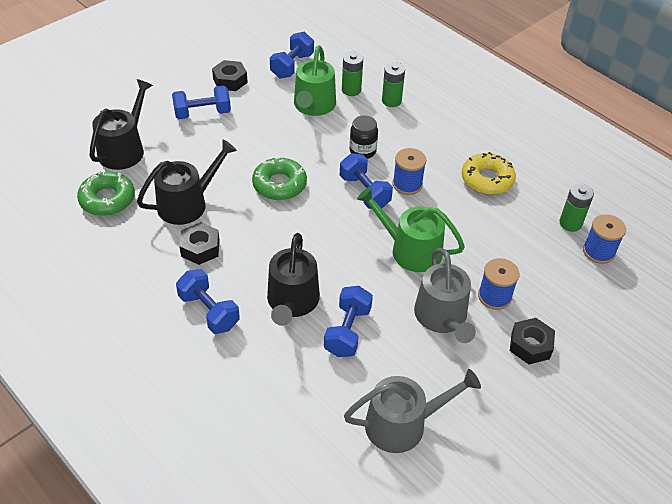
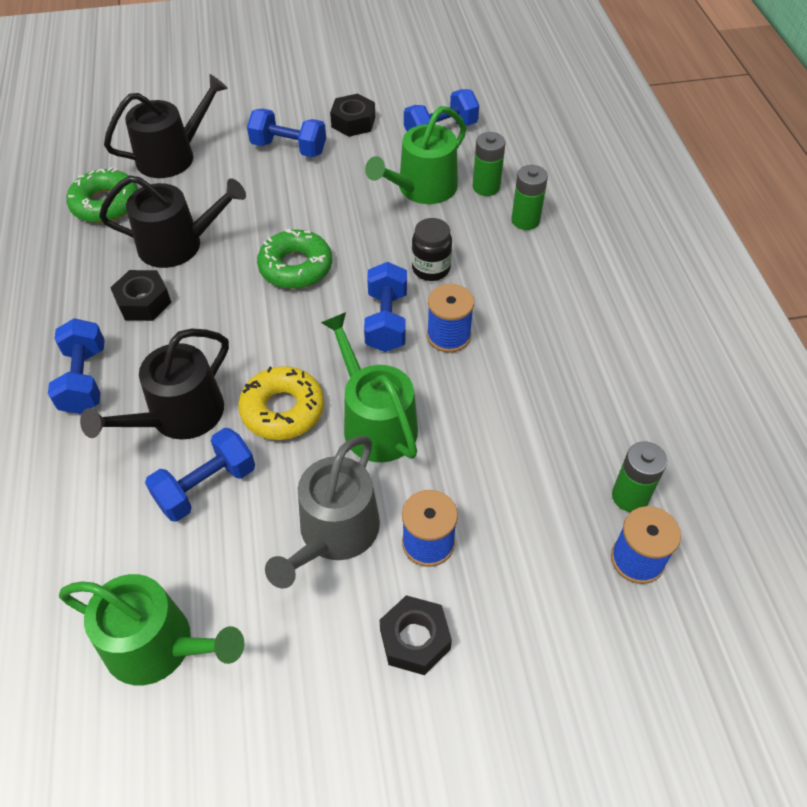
camera: 35 degrees right, 5 degrees up
(403, 424) = (158, 646): grey watering can -> green watering can
(487, 179) = (562, 378): yellow donut -> yellow donut (283, 410)

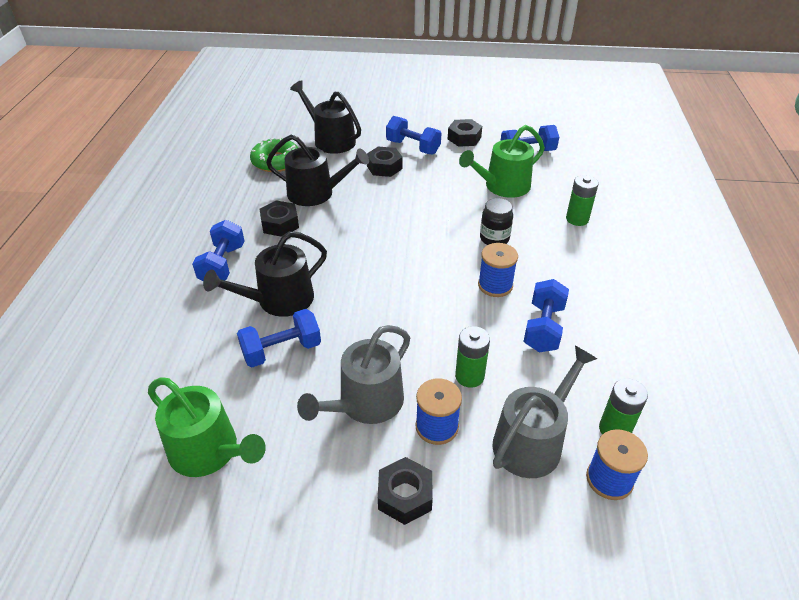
camera: 15 degrees right, 10 degrees down
(172, 156) = (331, 140): black watering can -> black watering can turned 120 degrees counterclockwise
(259, 186) = (384, 167): none -> black nut
(283, 410) = (354, 311): yellow donut -> none
(296, 267) = (394, 221): green donut -> none
(375, 422) = (421, 333): green watering can -> none
(386, 321) = (450, 267): blue dumbbell -> blue dumbbell (543, 328)
(486, 187) = (552, 193): green battery -> green battery (469, 376)
(542, 533) = (532, 441): none -> grey watering can

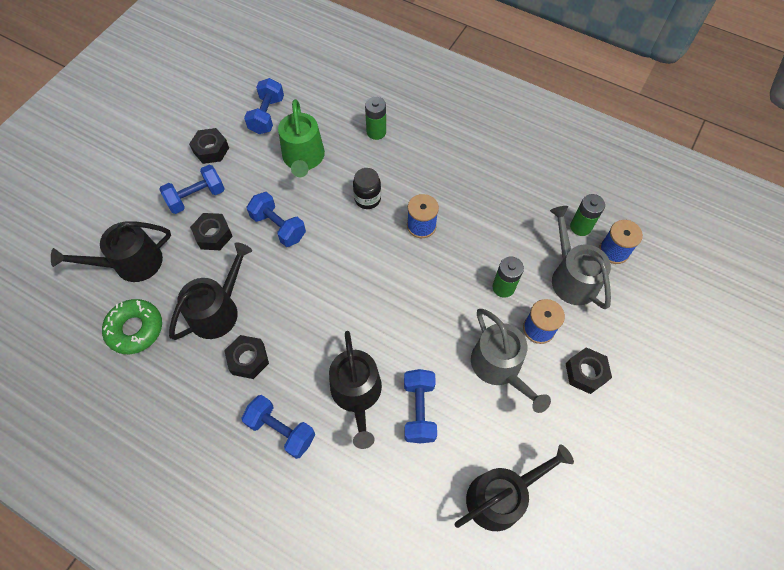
camera: 65 degrees left, 20 degrees up
(209, 451) = (501, 496): green watering can -> black watering can
(543, 328) = (479, 218): blue dumbbell -> blue dumbbell (278, 227)

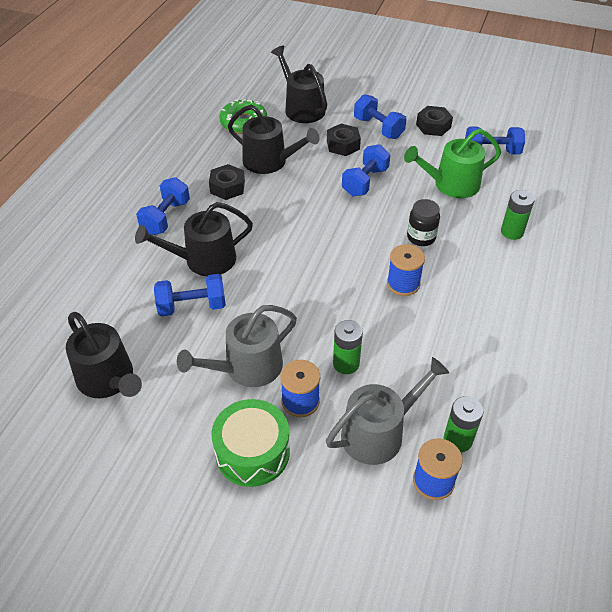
camera: 80 degrees right, 15 degrees down
(585, 373) = (252, 452): black nut -> green drum

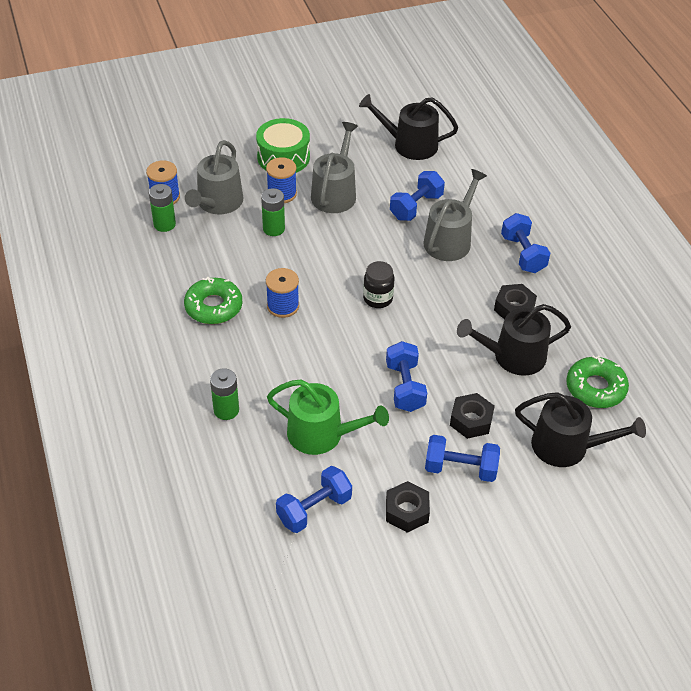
camera: 140 degrees right, 0 degrees up
(204, 260) = (450, 240): black watering can -> grey watering can
(421, 237) = (303, 356): black jar -> black jar (378, 298)
(451, 184) = (322, 434): green watering can -> green watering can turned 75 degrees clockwise
(466, 316) = (213, 307): none -> green donut

